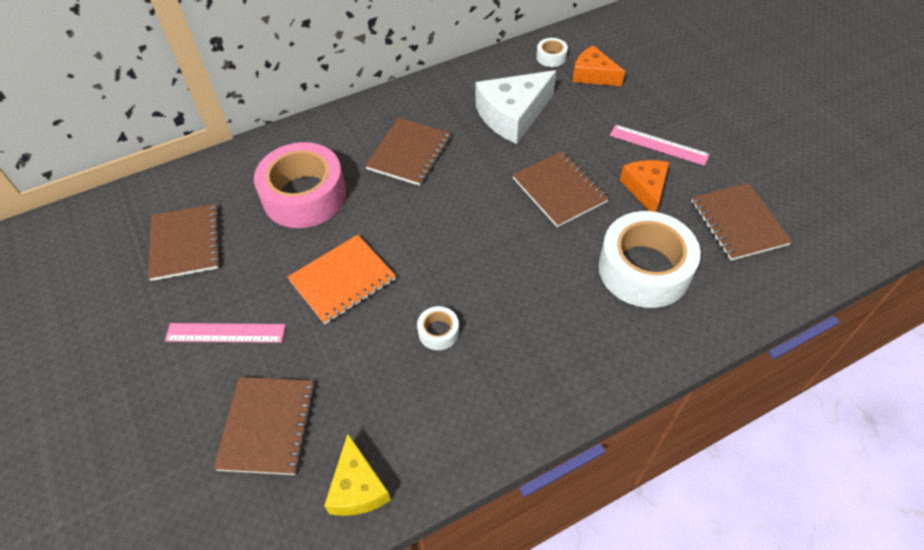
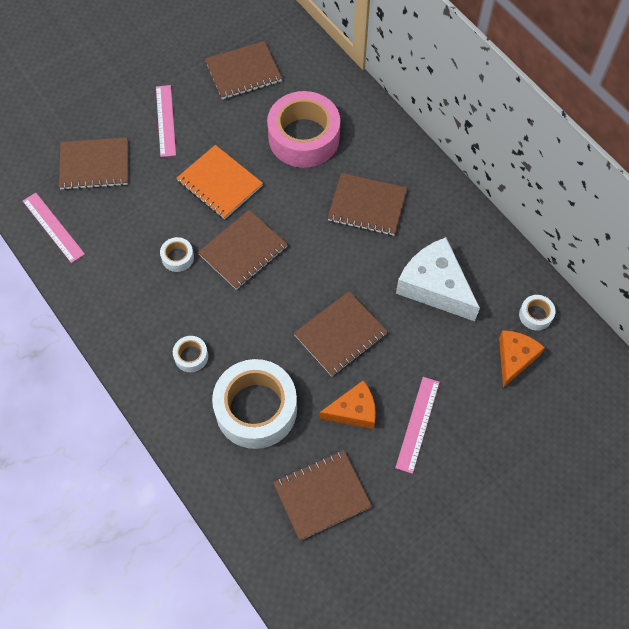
camera: 80 degrees right, 10 degrees up
(357, 487) = (53, 227): yellow cheese -> pink ruler
(442, 264) = (243, 251): none -> brown notebook
(576, 326) = (191, 356): none -> white tape

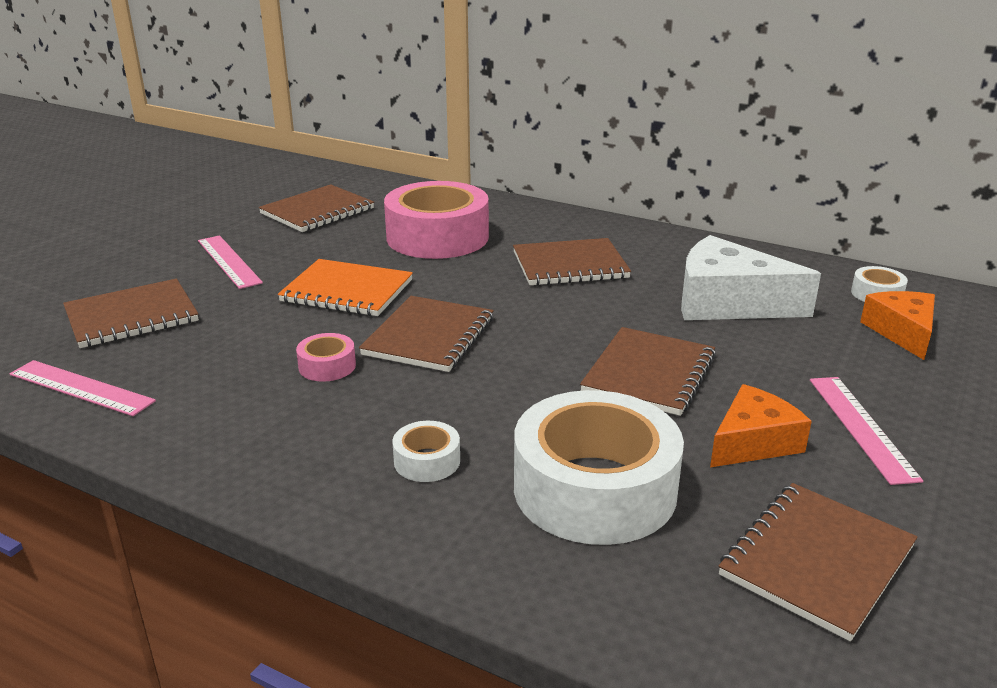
camera: 25 degrees left, 35 degrees down
(178, 257) = (327, 366): white tape -> pink tape

